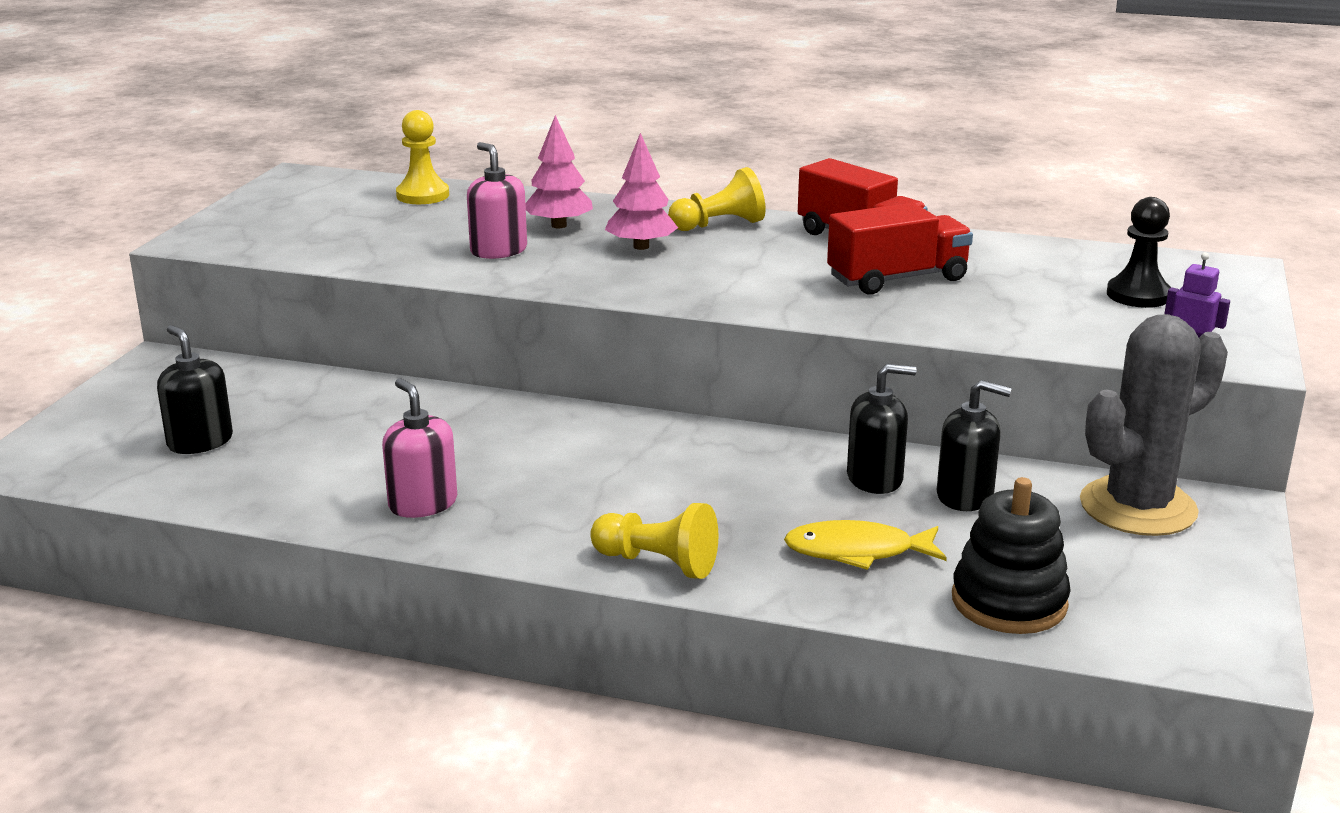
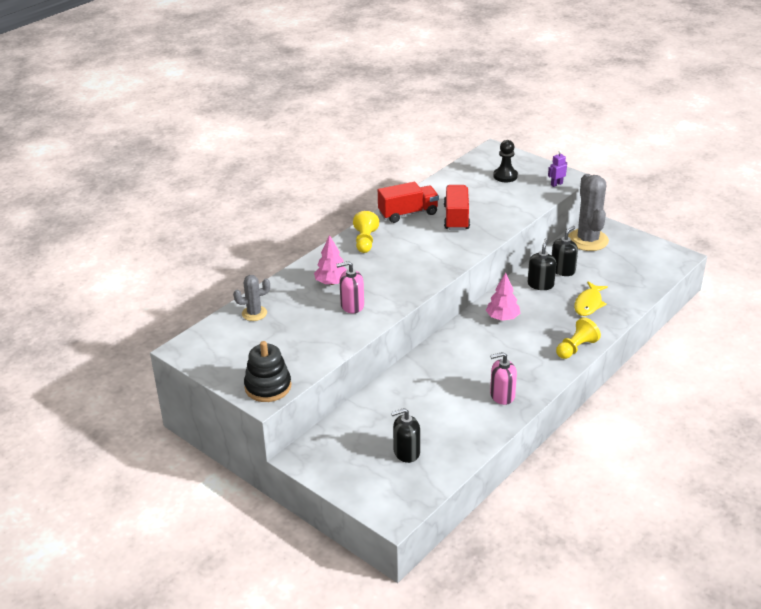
camera: 65 degrees left, 10 degrees up
(423, 195) = (254, 313): yellow pawn -> grey cactus
(641, 246) = (376, 267): pink tree -> pink tree (502, 318)
(1009, 602) = (633, 284): black stacking toy -> black stacking toy (268, 387)

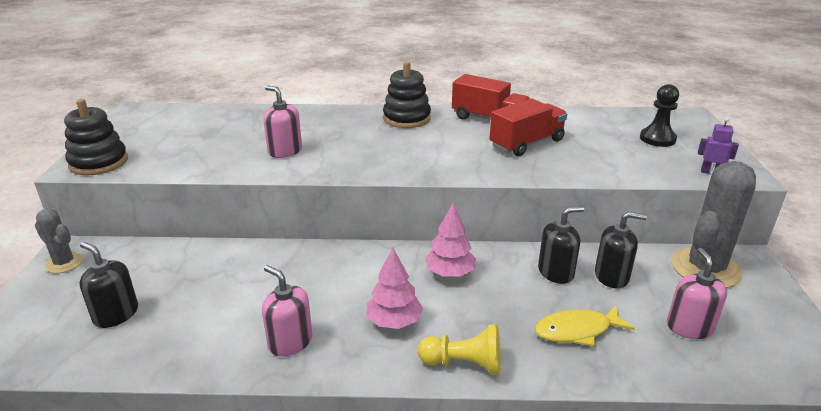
camera: 50 degrees right, 5 degrees down
(254, 313) = (220, 117): grey cactus -> grey cactus (64, 263)
(332, 282) = (313, 129): pink tree -> pink tree (394, 321)
(365, 241) = (406, 118): yellow pawn -> black stacking toy
(619, 272) = (689, 327): none -> pink soap dispenser

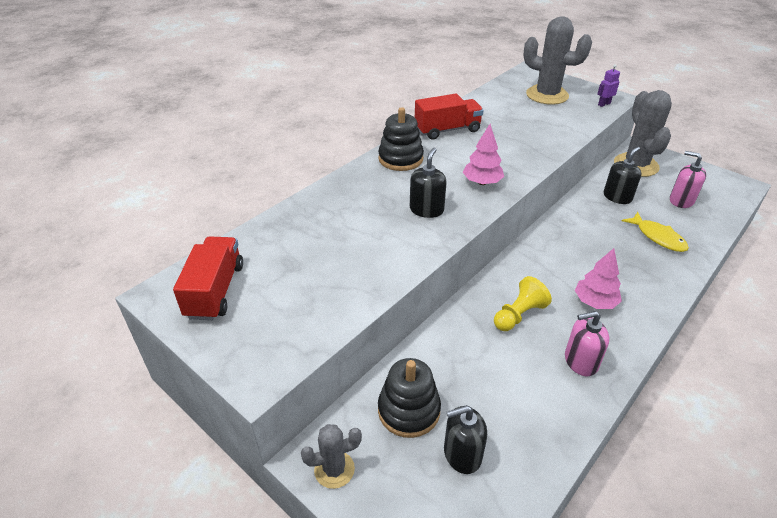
camera: 50 degrees left, 10 degrees up
(99, 162) = (266, 358): black stacking toy -> black stacking toy (409, 410)
(285, 151) = (386, 237): pink soap dispenser -> none
(450, 273) = (561, 252): pink tree -> pink tree (482, 182)
(464, 364) = (659, 294): yellow pawn -> yellow pawn (518, 315)
(526, 143) = (501, 136): red truck -> red truck (215, 291)
(556, 272) = (596, 213): black soap dispenser -> black soap dispenser (426, 210)
(577, 330) = (658, 237): yellow fish -> yellow fish turned 60 degrees counterclockwise
(657, 139) = (547, 95): black pawn -> grey cactus

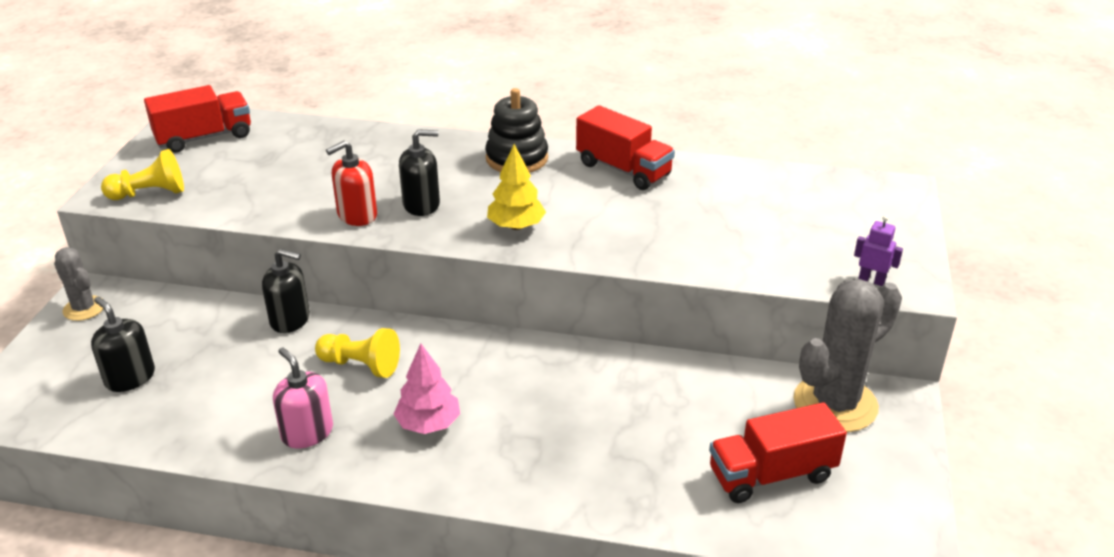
camera: 60 degrees right, 5 degrees down
(283, 346) = (150, 193): none -> yellow pawn
(409, 410) = (172, 328): black stacking toy -> none
(417, 240) = (357, 215): none -> red soap dispenser
(482, 182) = (516, 226): pink tree -> yellow tree
(547, 95) = (832, 222): grey cactus -> none
(617, 197) = (710, 400): black soap dispenser -> black soap dispenser (290, 320)
(658, 237) = (634, 461): yellow fish -> none
(681, 200) = (771, 474): pink soap dispenser -> red truck

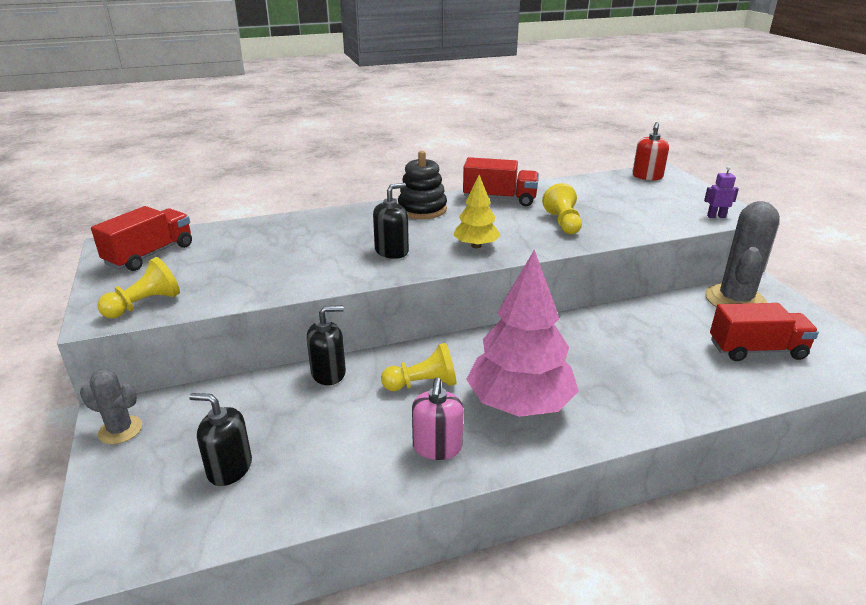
camera: 30 degrees left, 5 degrees down
(307, 433) = (437, 447): pink soap dispenser -> pink soap dispenser turned 105 degrees counterclockwise
(357, 215) = (351, 270): red soap dispenser -> red soap dispenser (647, 176)
(428, 424) = (519, 404): pink tree -> pink tree, size x1.91
(655, 227) = (563, 223): none -> yellow pawn
(771, 474) = (756, 350): red truck -> red truck turned 135 degrees counterclockwise

